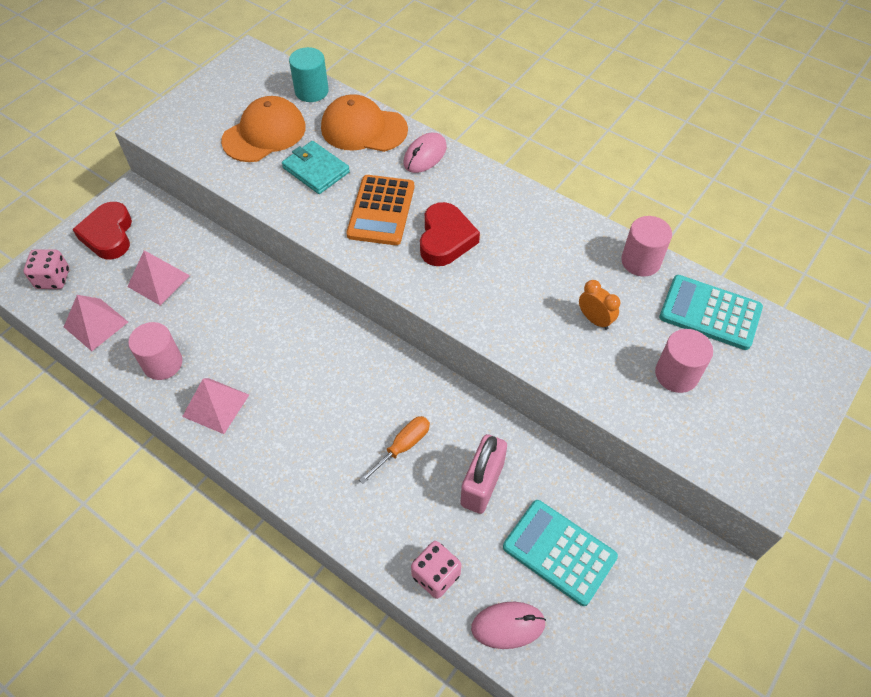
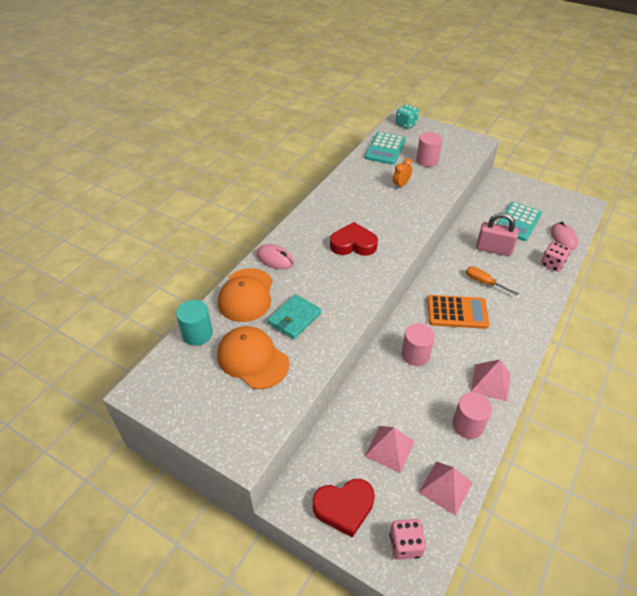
camera: 95 degrees left, 10 degrees down
(381, 210) = (332, 277): orange calculator -> orange calculator (457, 312)
(640, 261) = (355, 169): pink cylinder -> pink cylinder (415, 354)
(809, 361) = (406, 124): none -> turquoise dice

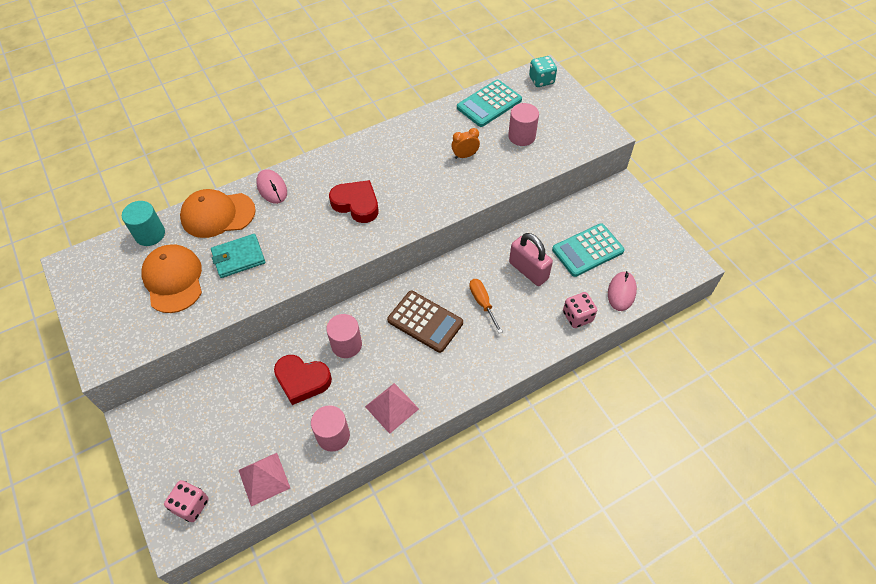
camera: 30 degrees right, 10 degrees up
(246, 295) = (218, 214): orange cap -> orange cap turned 45 degrees clockwise
(344, 507) = (170, 448): red heart -> red heart (302, 380)
(389, 448) = (248, 419): pink pyramid -> none
(457, 312) = (425, 322): orange calculator -> brown calculator

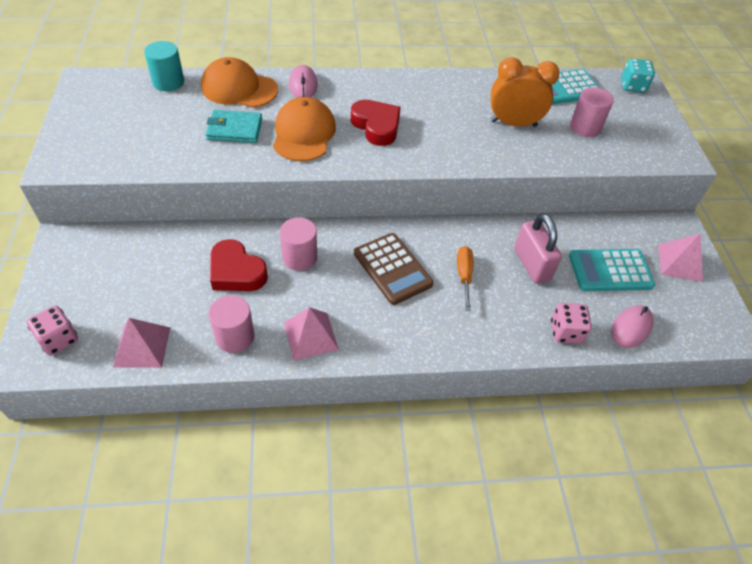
camera: 20 degrees right, 5 degrees down
(173, 280) = (163, 125): orange cap -> orange cap (303, 133)
(465, 155) = (513, 123): orange clock -> orange clock, size x1.87
(634, 221) = (679, 263): none -> pink pyramid

